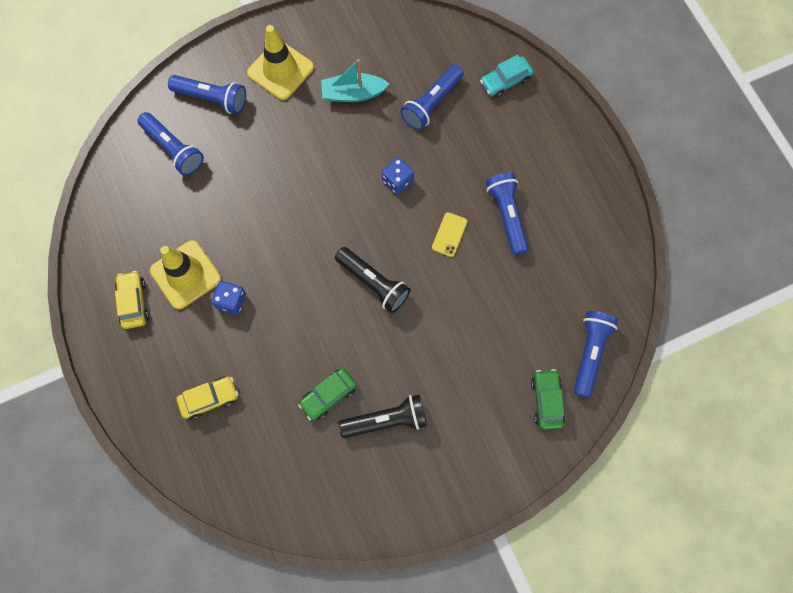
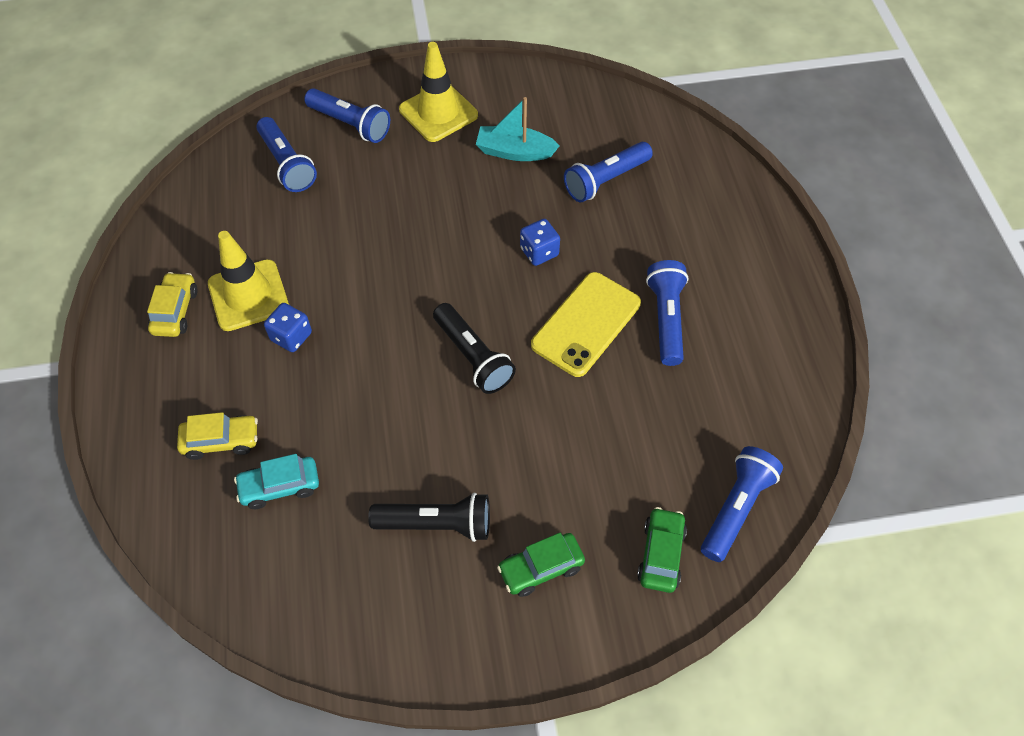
camera: 15 degrees right, 15 degrees down
(328, 395) = (371, 475): green car -> green car (541, 568)
(449, 234) = (586, 324): yellow phone -> yellow phone, size x2.03
(505, 81) = (702, 176): turquoise car -> turquoise car (280, 486)

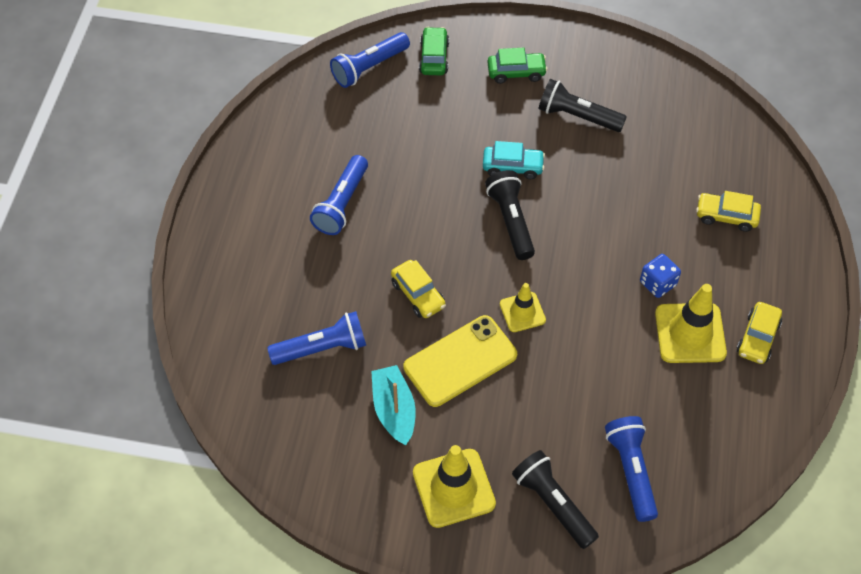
camera: 160 degrees left, 0 degrees up
(280, 486) = (685, 171): turquoise car -> turquoise car (512, 167)
(350, 124) = (553, 503): blue flashlight -> black flashlight
(427, 266) = (522, 312): none -> yellow traffic cone
(515, 152) = (394, 410): turquoise boat -> turquoise boat turned 135 degrees counterclockwise
(539, 252) = (418, 294): blue dice -> yellow car
(586, 324) = (408, 219): yellow phone -> yellow phone (460, 361)
(661, 554) = (434, 57): green car -> green car turned 150 degrees clockwise

